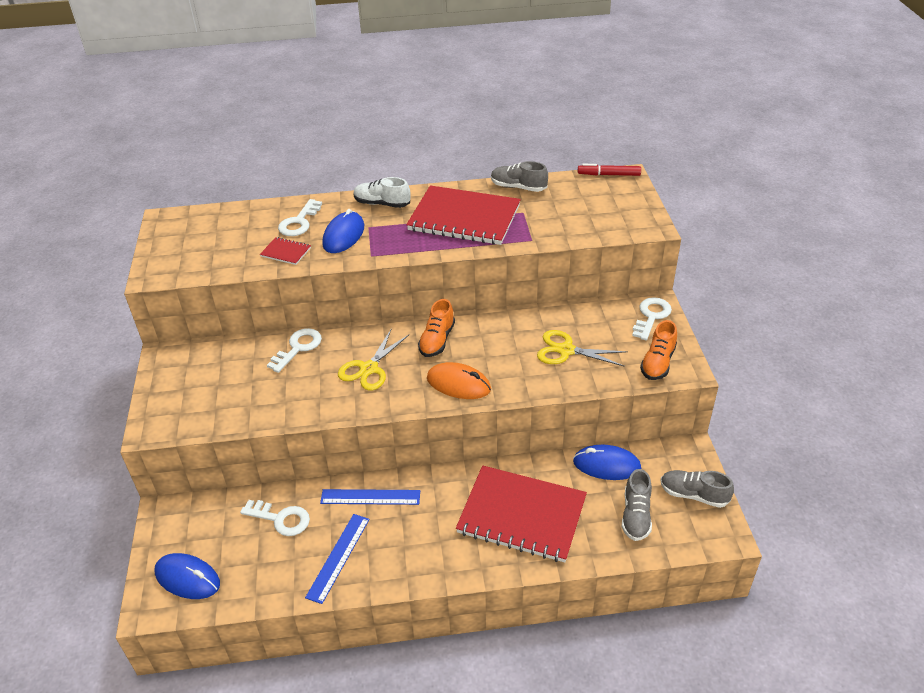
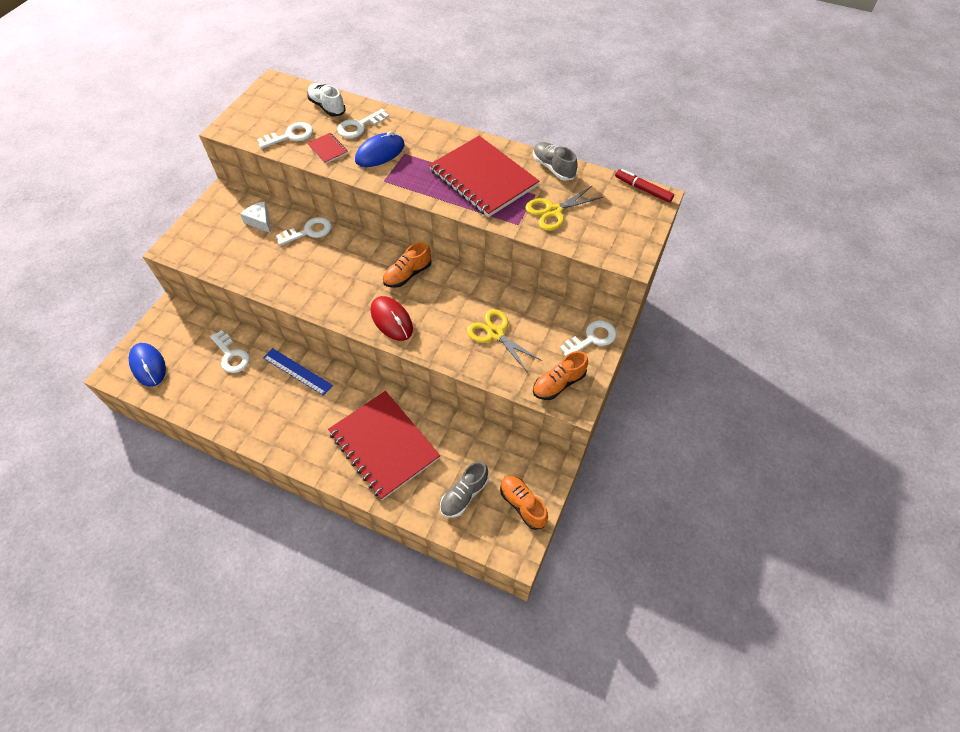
camera: 30 degrees right, 15 degrees up
(233, 256) = (290, 136): none -> white key
(233, 361) = (260, 221): none -> white cheese
(338, 557) = (243, 404): blue ruler -> none
(369, 369) = (341, 274): yellow scissors -> yellow scissors (553, 211)
(382, 204) = (432, 136): white shoe -> white shoe (327, 107)
(458, 384) = (391, 320): orange mouse -> red mouse
(606, 465) = (478, 441): blue mouse -> none
(693, 495) = (522, 504): grey shoe -> orange shoe

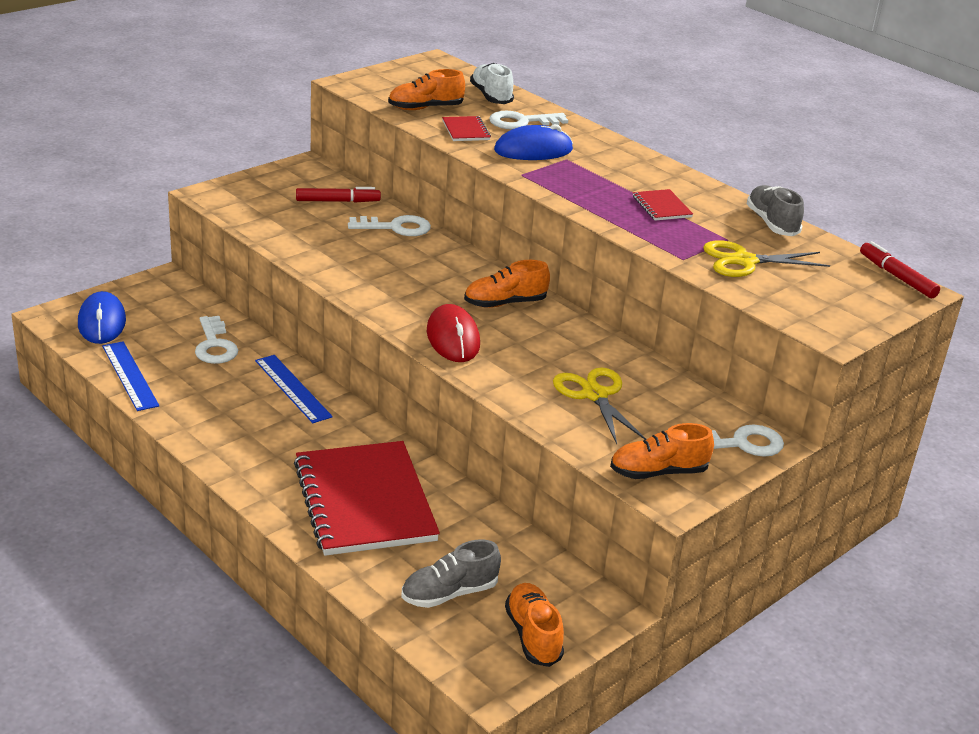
camera: 20 degrees right, 25 degrees down
(191, 404) = (130, 375): none -> blue ruler
(260, 221) = (337, 201): white cheese -> red marker
(290, 136) = (425, 108): white key -> orange shoe
(483, 178) = (661, 207): red notebook -> red notebook, size x0.41

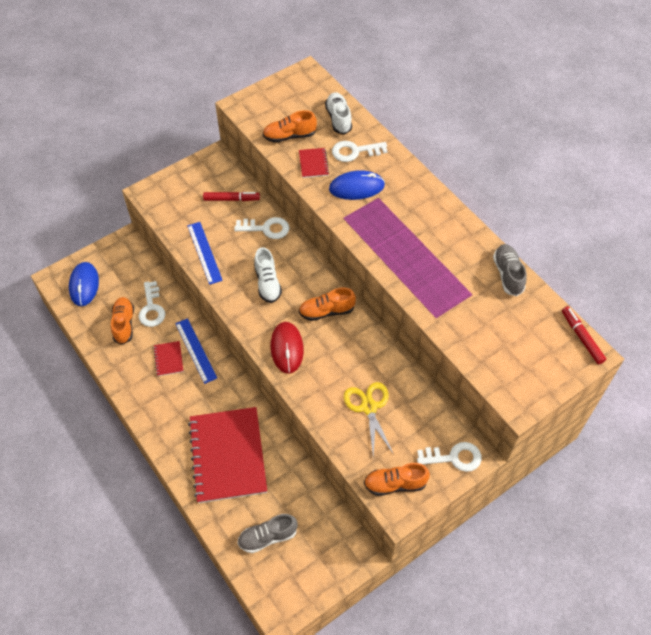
camera: 10 degrees right, 25 degrees up
(130, 375) = (98, 337): blue ruler -> blue ruler (204, 252)
(409, 277) = (267, 283): none -> white shoe
(533, 635) = (311, 574): orange shoe -> orange shoe (124, 324)
(661, 207) = (434, 255): red notebook -> red notebook (168, 359)
(744, 261) = (478, 320): yellow scissors -> none

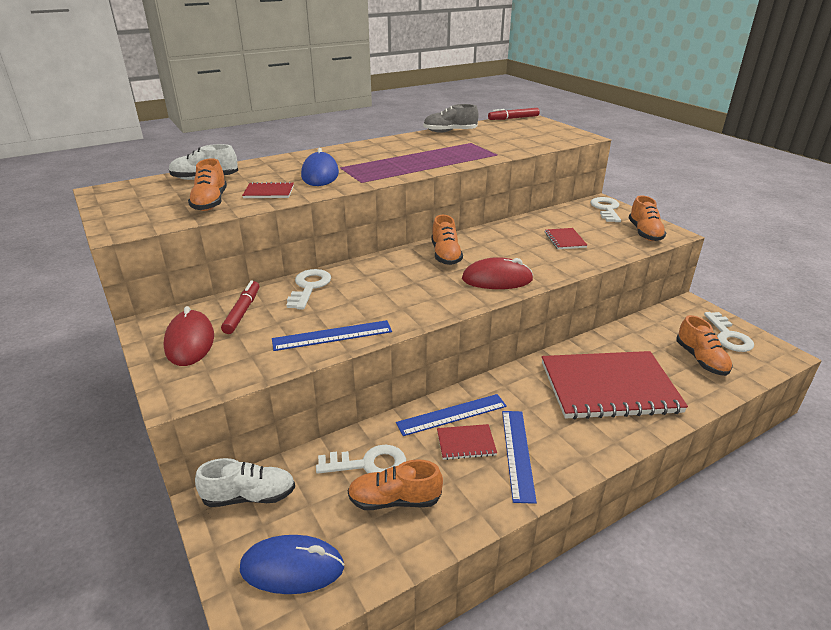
camera: 85 degrees left, 25 degrees down
(159, 388) = (517, 453): none -> blue ruler
(196, 183) = (190, 342): none -> red mouse
(267, 283) = (399, 288): white shoe -> white shoe (250, 496)
(267, 537) = (701, 360): grey shoe -> orange shoe
(355, 151) = (264, 173): white key -> white key (728, 336)
(369, 407) = (565, 240): yellow scissors -> red notebook

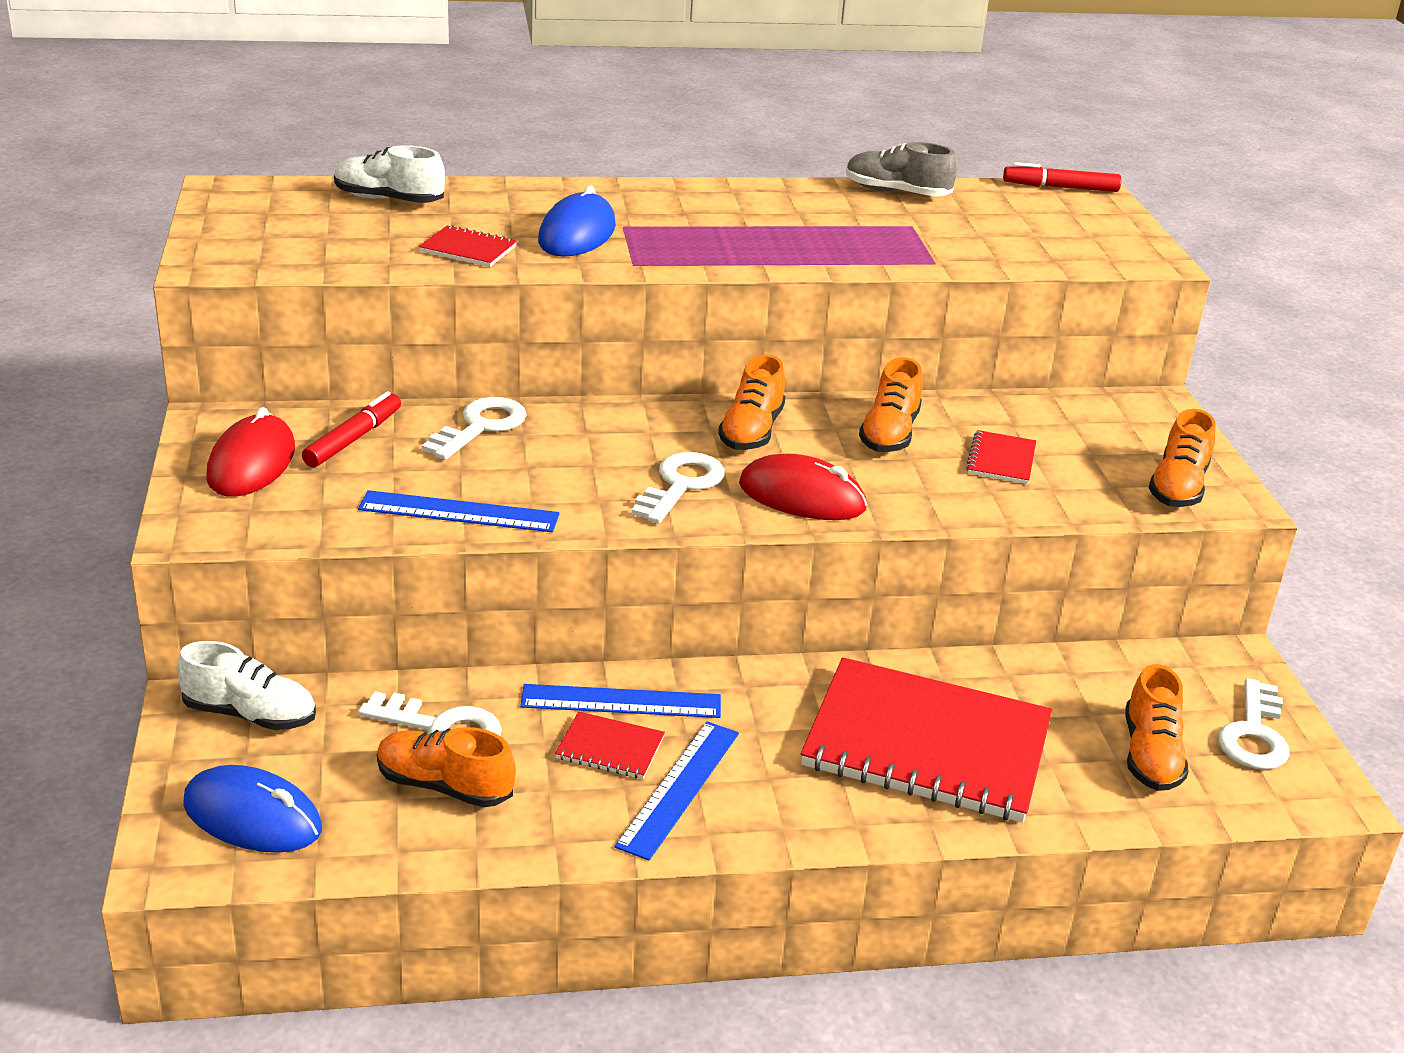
camera: 20 degrees right, 0 degrees up
(210, 202) = (365, 248): orange shoe -> orange shoe (889, 434)
(606, 209) = (1153, 421): white key -> white key (680, 485)

